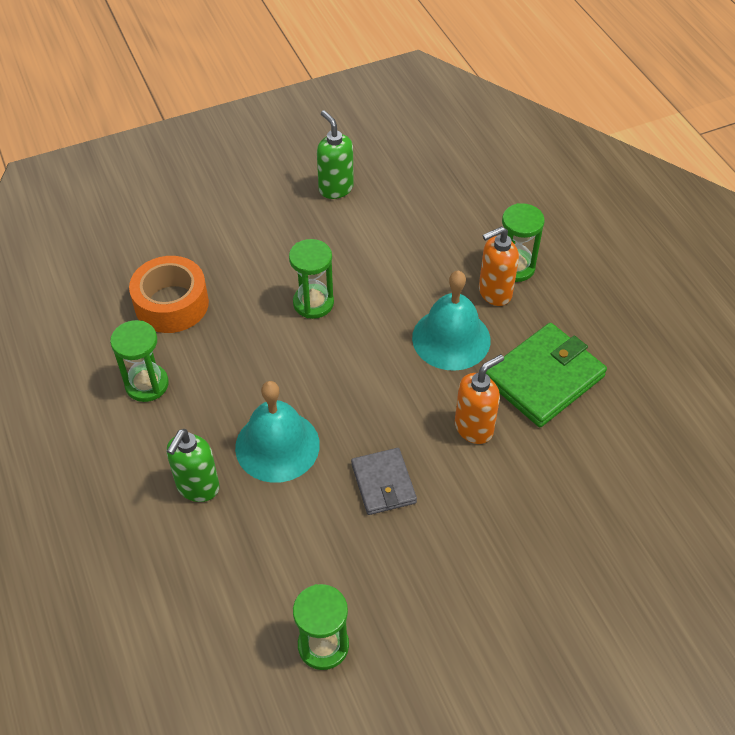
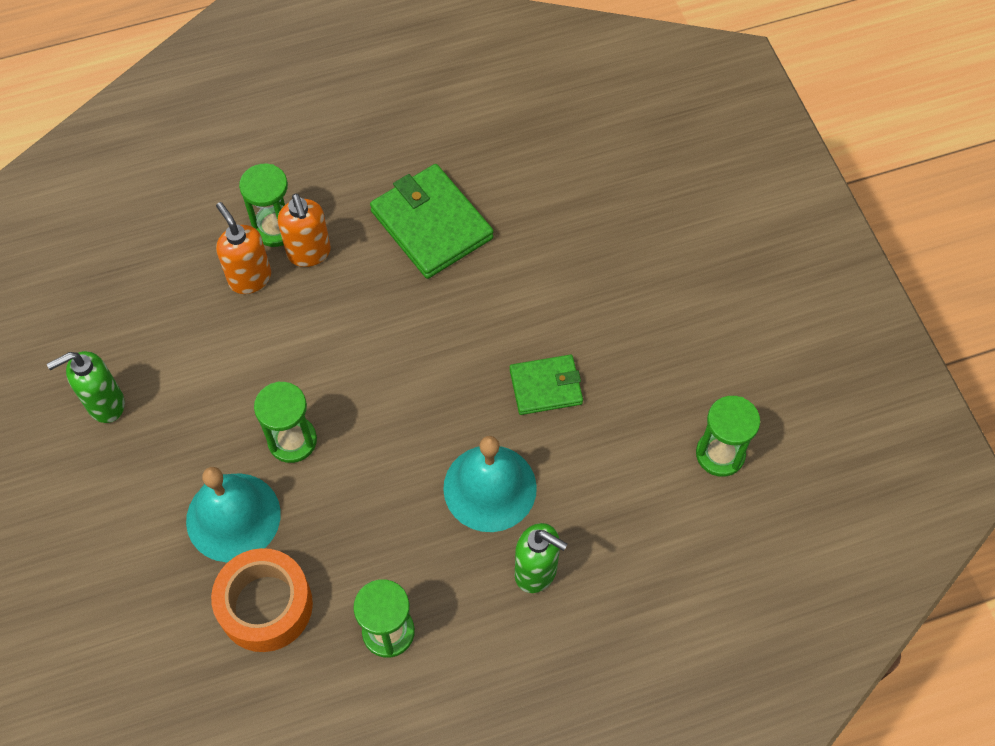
camera: 85 degrees left, 10 degrees up
(383, 483) = (545, 386): grey wallet -> green wallet
(451, 338) = (367, 303): turquoise bell -> turquoise bell (233, 517)
(474, 428) = (486, 296): orange soap dispenser -> orange soap dispenser (250, 278)

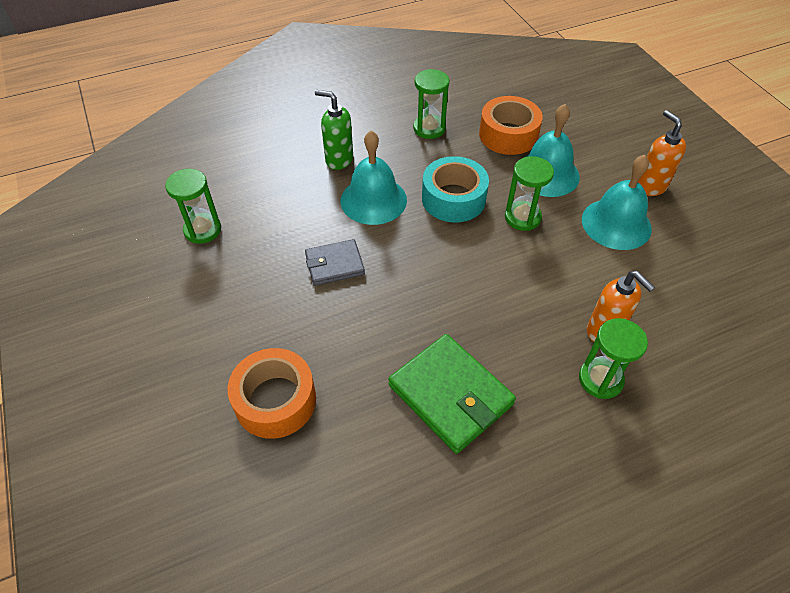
camera: 175 degrees right, 10 degrees down
(105, 404) = (672, 230): green soap dispenser -> none
(172, 420) = (616, 223): none -> turquoise bell
(309, 253) = (559, 357): orange soap dispenser -> orange soap dispenser (650, 186)
(378, 481) = (453, 199): none -> turquoise tape
(545, 386) = (334, 265): green wallet -> grey wallet
(608, 232) = (275, 400): none -> orange tape

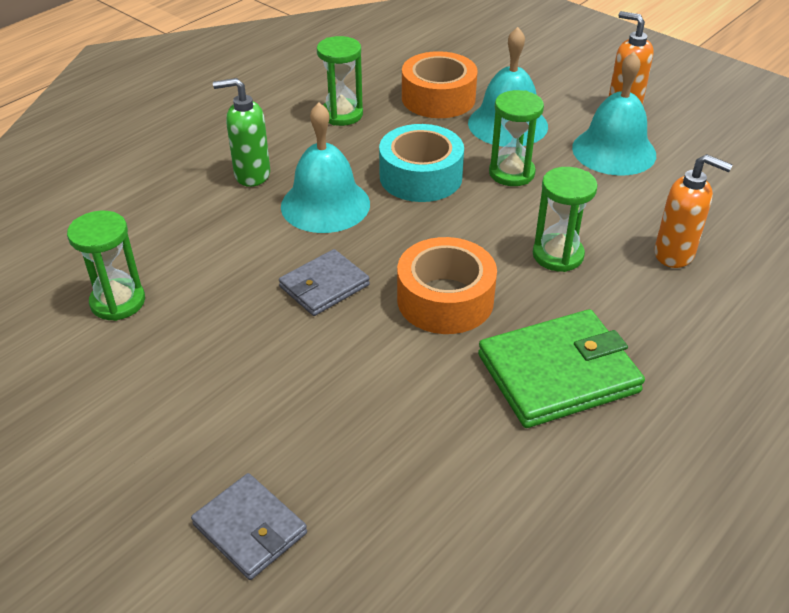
camera: 25 degrees left, 10 degrees down
(187, 424) = (250, 528): none -> grey wallet
(275, 400) = (351, 457): orange tape -> orange tape (445, 299)
(450, 394) = (558, 373): green wallet -> green wallet turned 45 degrees counterclockwise
(600, 379) = (704, 301): green hourglass -> green hourglass (558, 255)

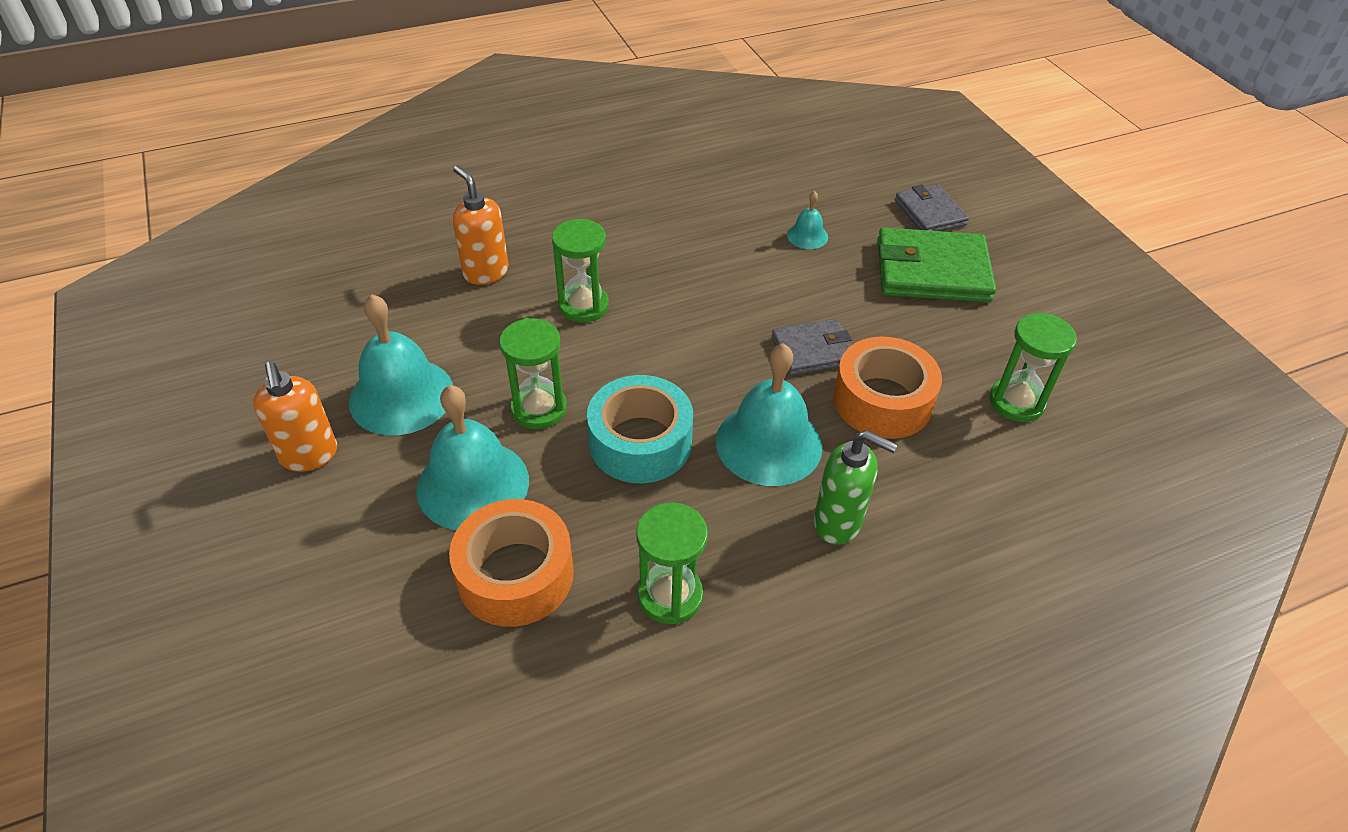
camera: 155 degrees left, 5 degrees up
(396, 421) = (807, 236): none -> turquoise bell
(445, 299) = (713, 302): orange tape -> orange tape (882, 401)
(558, 373) = (671, 226): green wallet -> green wallet (932, 271)

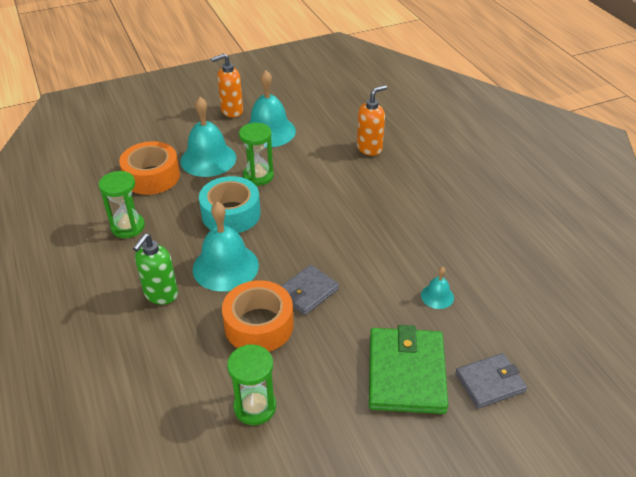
camera: 90 degrees right, 5 degrees down
(583, 306) = (343, 187): green hourglass -> none
(813, 350) = (308, 292): grey wallet -> grey wallet turned 60 degrees clockwise

